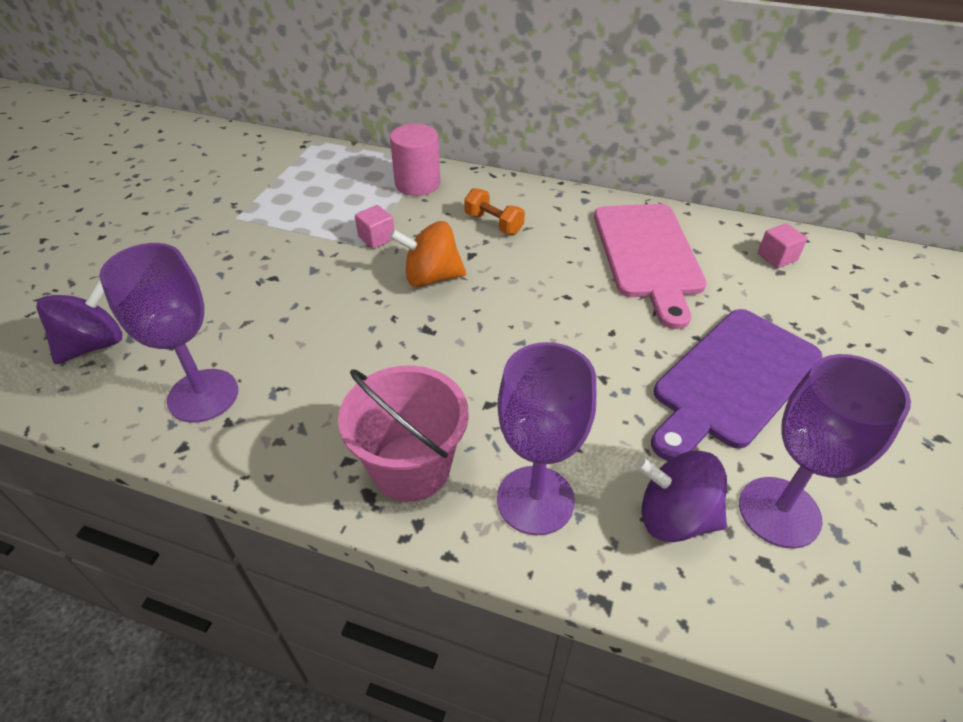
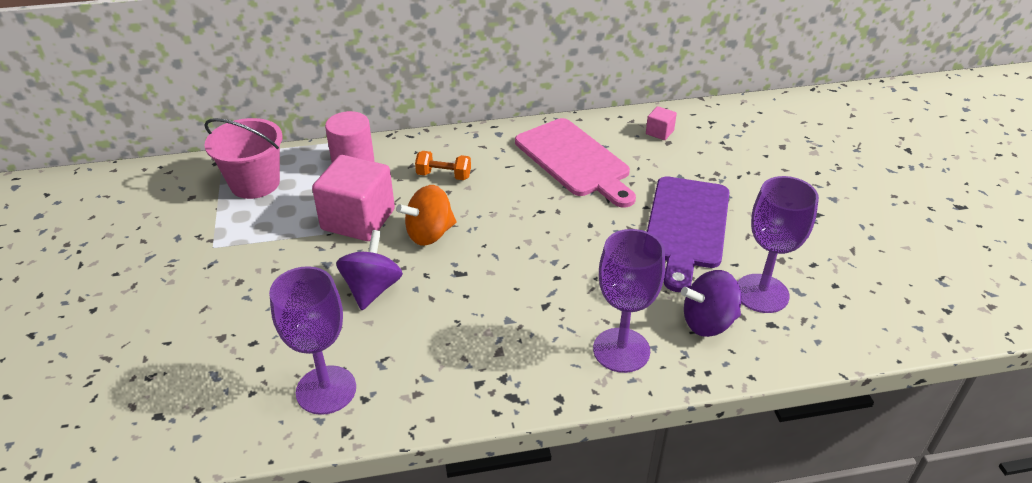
camera: 30 degrees left, 5 degrees down
(94, 344) = (188, 395): purple spinning top -> purple spinning top (372, 289)
(376, 238) = (358, 220): pink cube -> pink cube, size x2.25
(411, 467) = (526, 367): pink bucket -> pink bucket (255, 183)

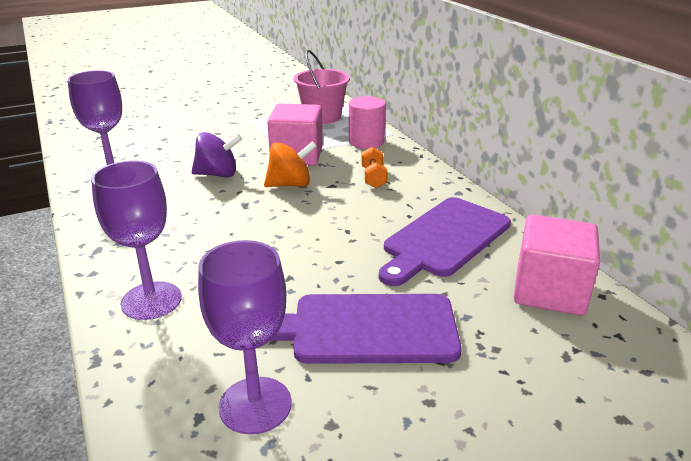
camera: 75 degrees right, 10 degrees down
(429, 234) = (290, 184): orange spinning top -> orange spinning top turned 120 degrees clockwise
(575, 160) = (444, 239): pink cutting board -> purple cutting board
(659, 132) = (549, 291): pink cube -> pink cube, size x2.25
(708, 322) = (196, 359): purple spinning top -> none

